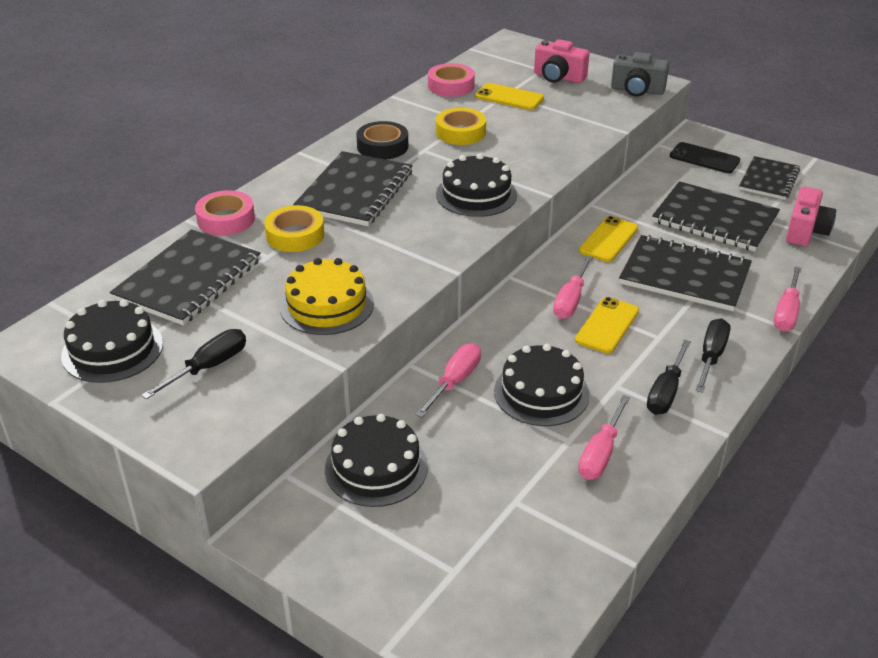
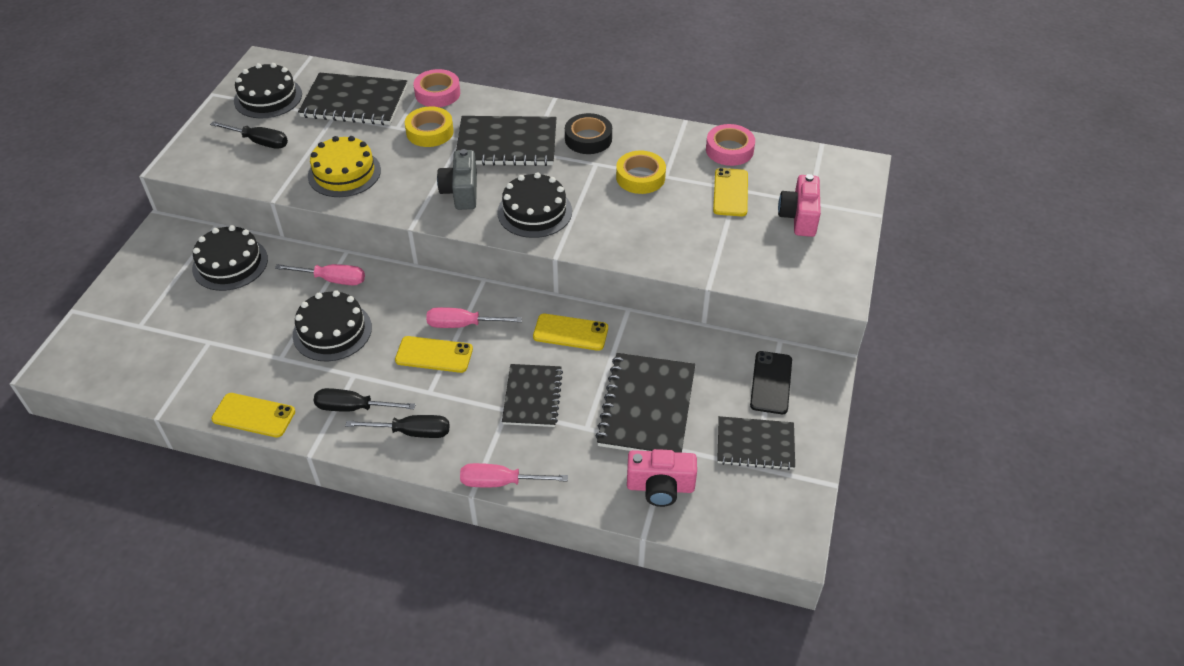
camera: 70 degrees right, 10 degrees up
(601, 453) = (269, 379): pink screwdriver -> none
(637, 90) = (809, 281): grey camera -> grey camera (461, 192)
(655, 472) = (253, 415): none -> yellow phone
(684, 276) = (532, 397): black notebook -> black notebook, size x0.64

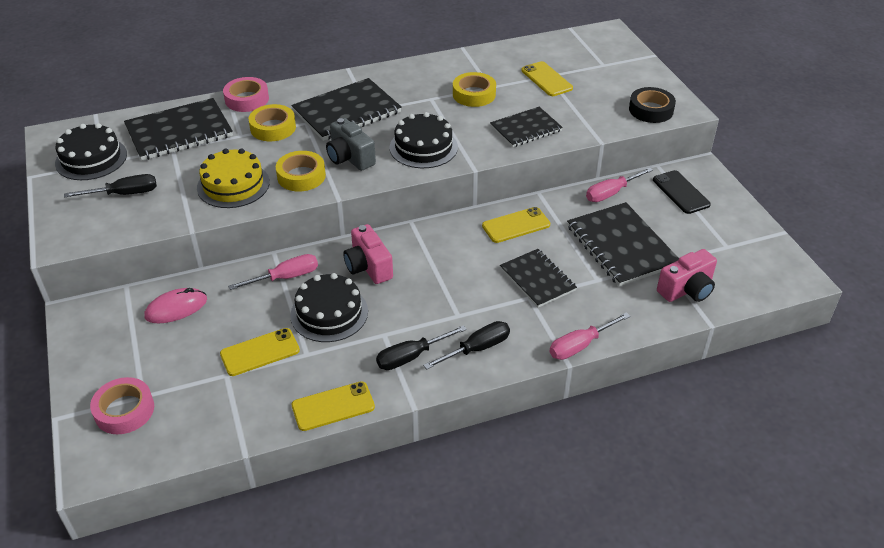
camera: 35 degrees left, 5 degrees down
(230, 264) = (176, 308): black cake -> pink mouse
(404, 190) = (301, 176): none -> yellow tape
(434, 355) = (432, 289): yellow phone -> yellow phone (260, 352)
(463, 325) = (430, 258): pink screwdriver -> pink screwdriver (611, 193)
(588, 139) = (406, 85): black tape -> black tape (651, 110)
(729, 150) = (514, 54): pink tape -> pink tape (124, 410)
(755, 444) = (713, 233): black notebook -> black notebook (525, 128)
(799, 217) = (607, 76): pink camera -> pink camera (368, 267)

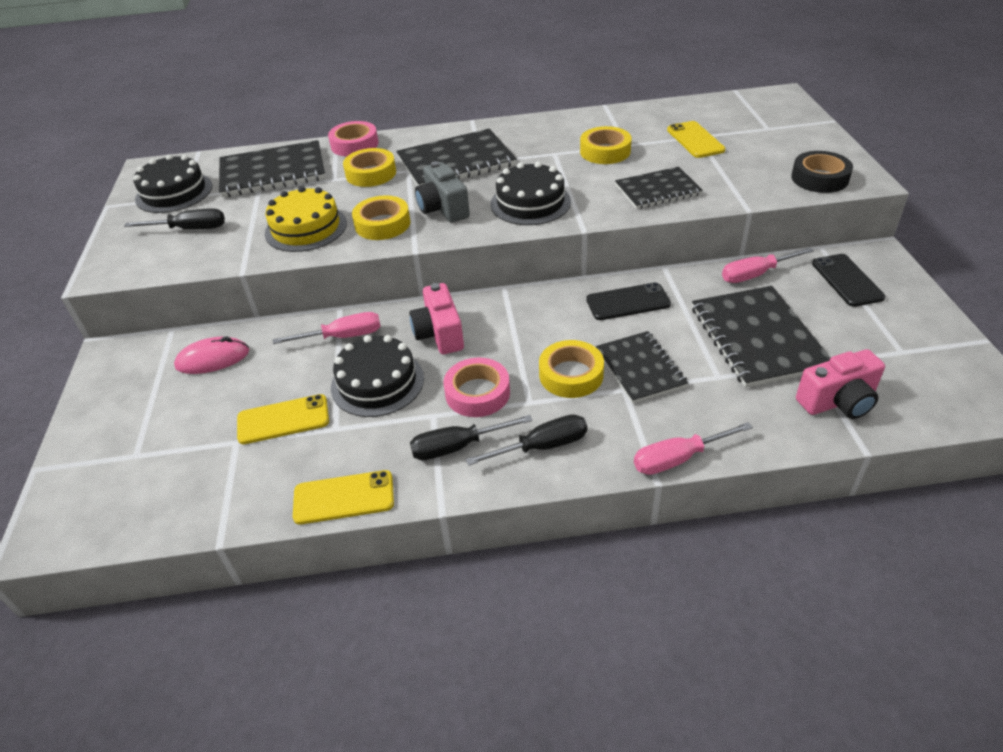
camera: 15 degrees right, 0 degrees up
(124, 410) = (109, 470): pink tape -> pink tape (477, 393)
(485, 290) = (571, 375): none -> yellow tape
(516, 225) = (628, 302): yellow phone -> black phone

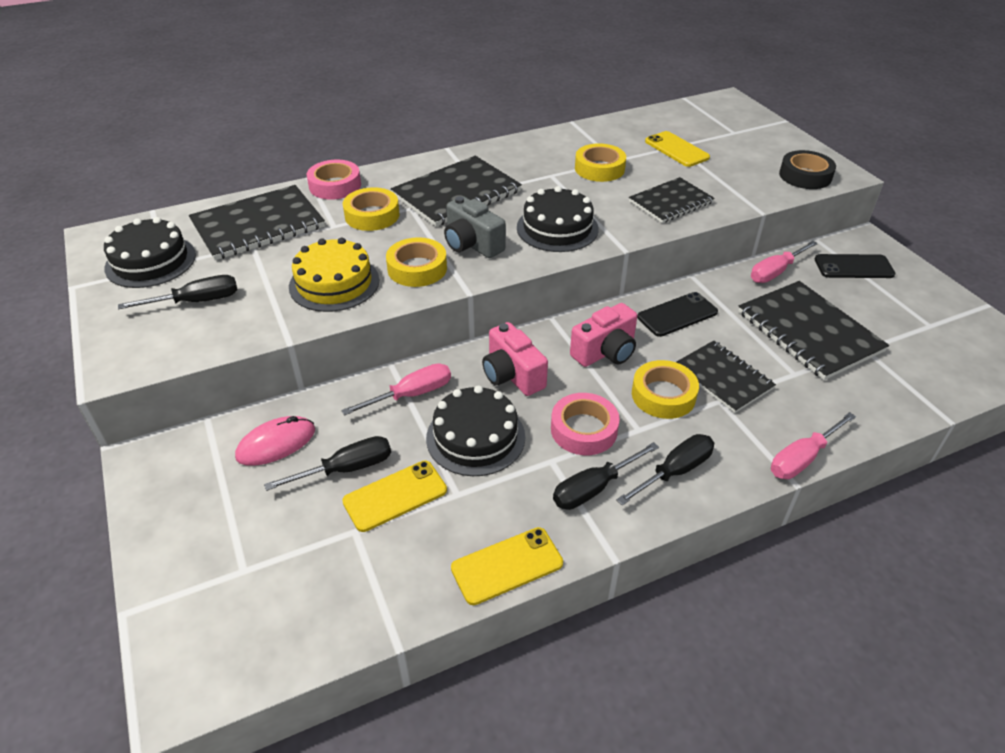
camera: 20 degrees left, 0 degrees up
(256, 390) = (346, 469): none -> black screwdriver
(838, 401) = (905, 379): pink camera -> pink camera (605, 352)
(847, 280) = (853, 267): black phone -> black phone turned 60 degrees counterclockwise

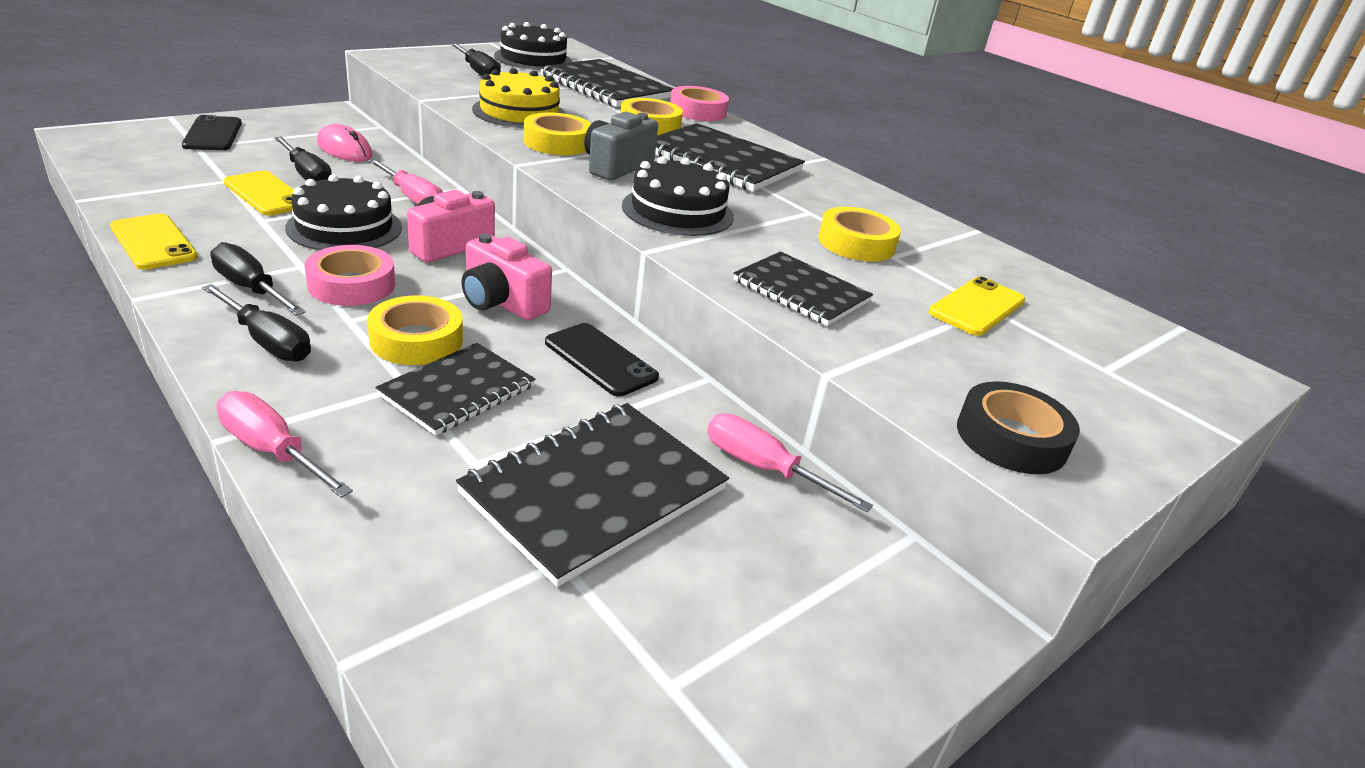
camera: 70 degrees right, 10 degrees down
(853, 267) = (840, 581): black phone -> black phone (213, 134)

